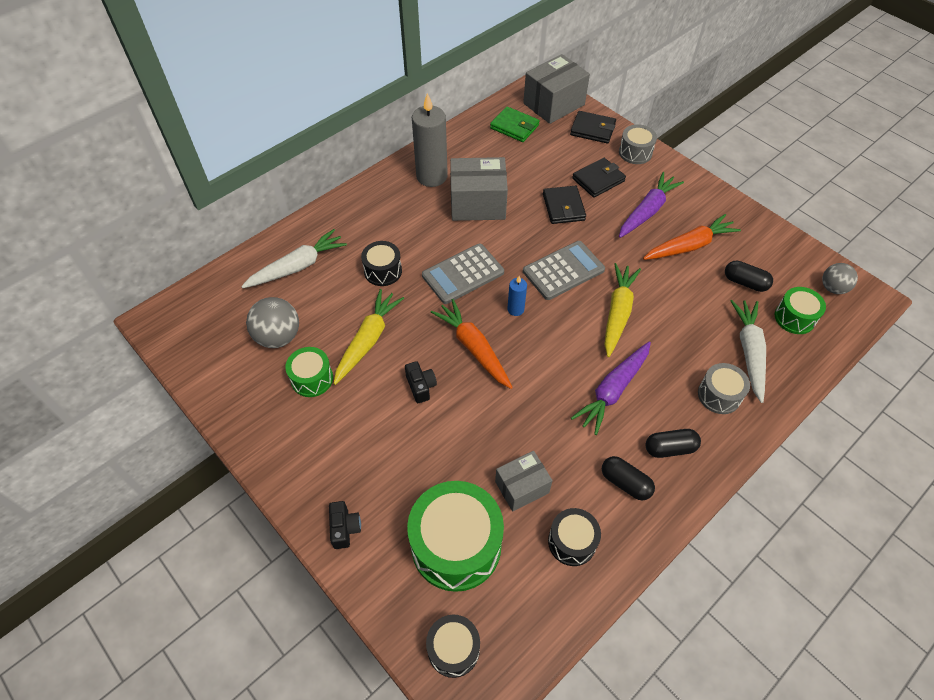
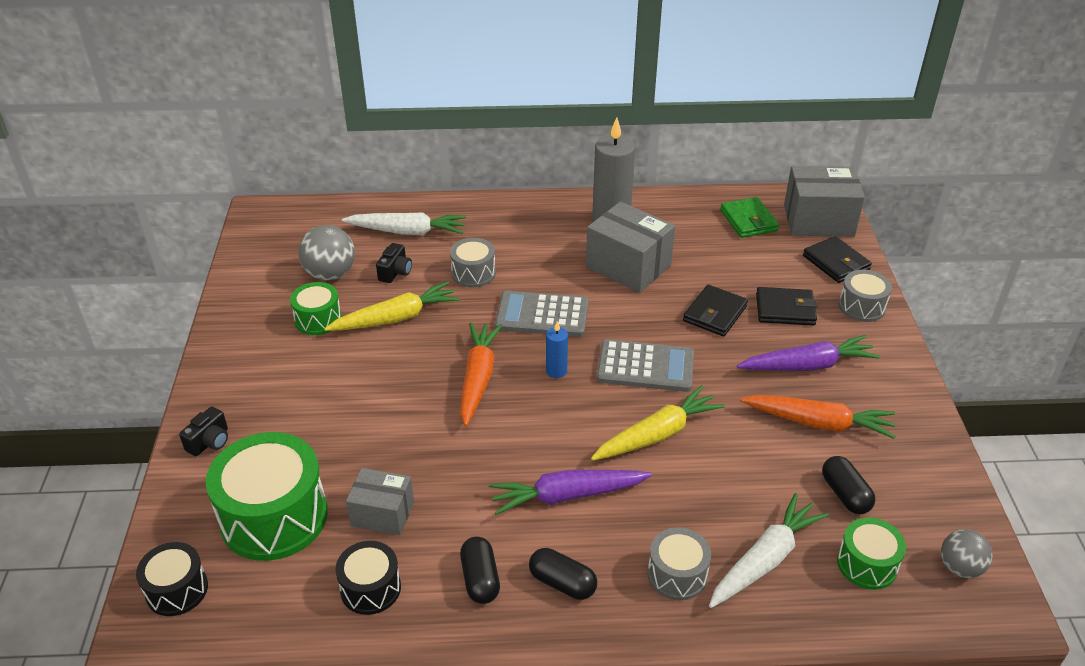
camera: 40 degrees right, 15 degrees down
(383, 271) = (473, 273): black drum -> grey drum
(421, 386) = (395, 379): black camera -> black camera (395, 272)

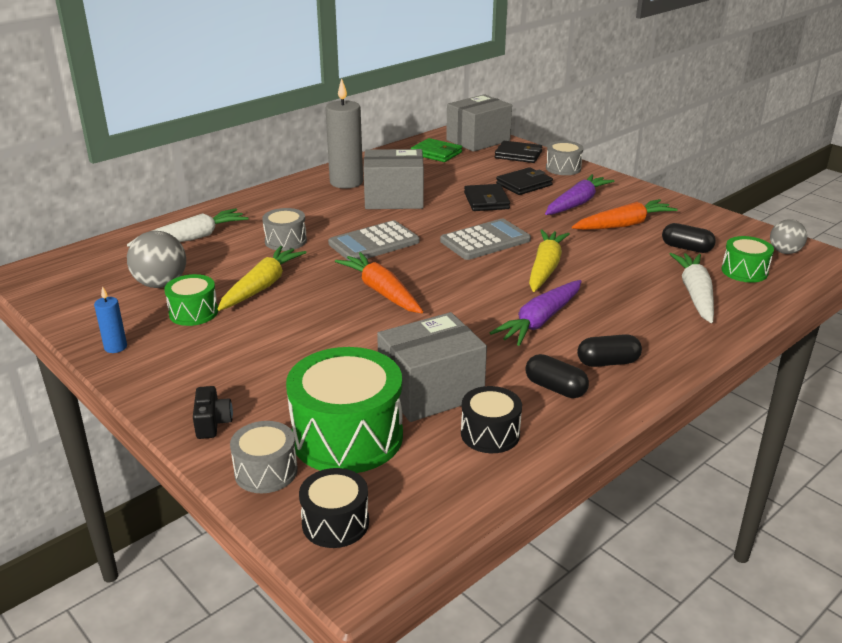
camera: 40 degrees left, 10 degrees down
(382, 514) = (431, 391): grey box -> grey box, size x1.63
(395, 272) = (219, 262): black camera -> none
(556, 371) = (431, 266): blue candle -> blue candle (115, 347)
(677, 575) = (663, 324): grey drum -> grey drum (266, 471)

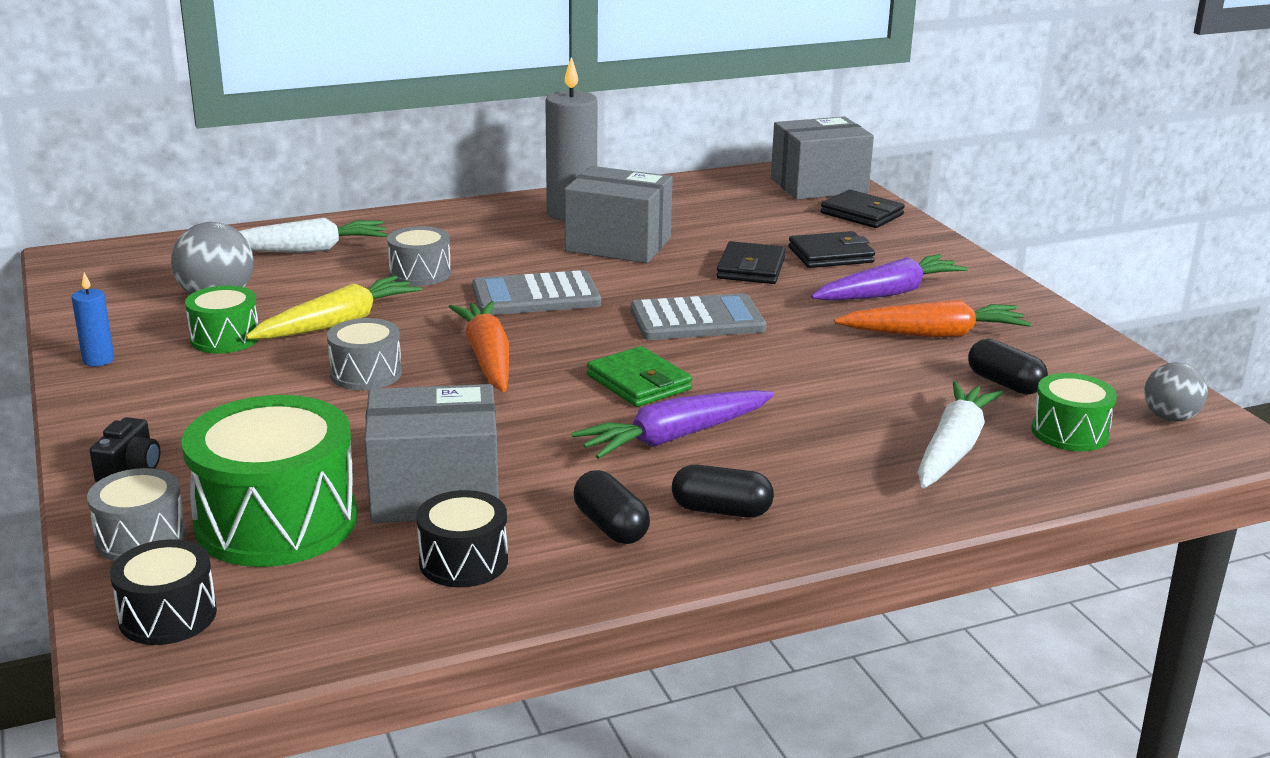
camera: 20 degrees right, 5 degrees down
(436, 153) = (738, 194): green wallet -> green wallet (639, 382)
(545, 268) = (751, 371): yellow carrot -> none
(563, 168) = (915, 242): grey drum -> grey drum (366, 374)

